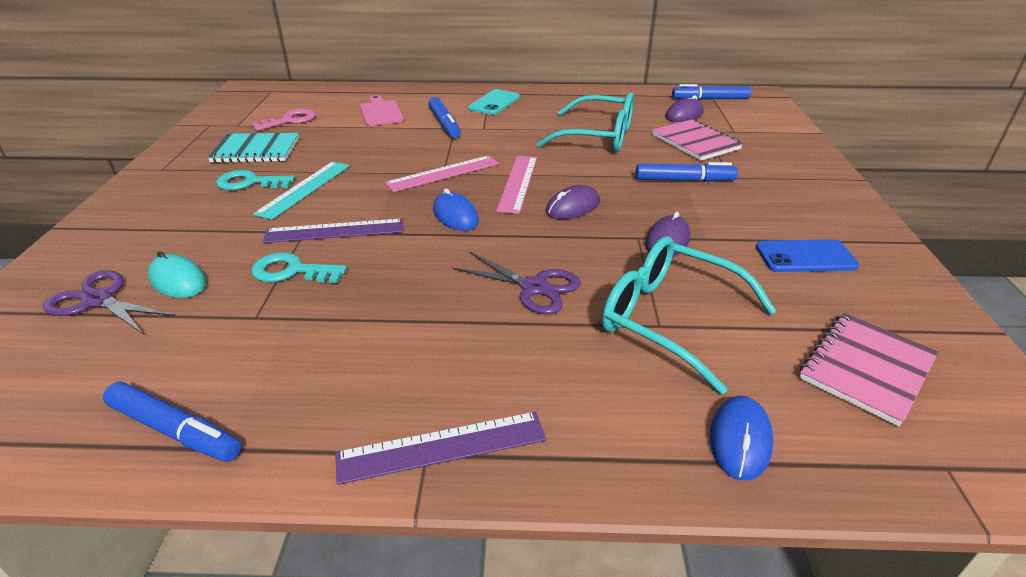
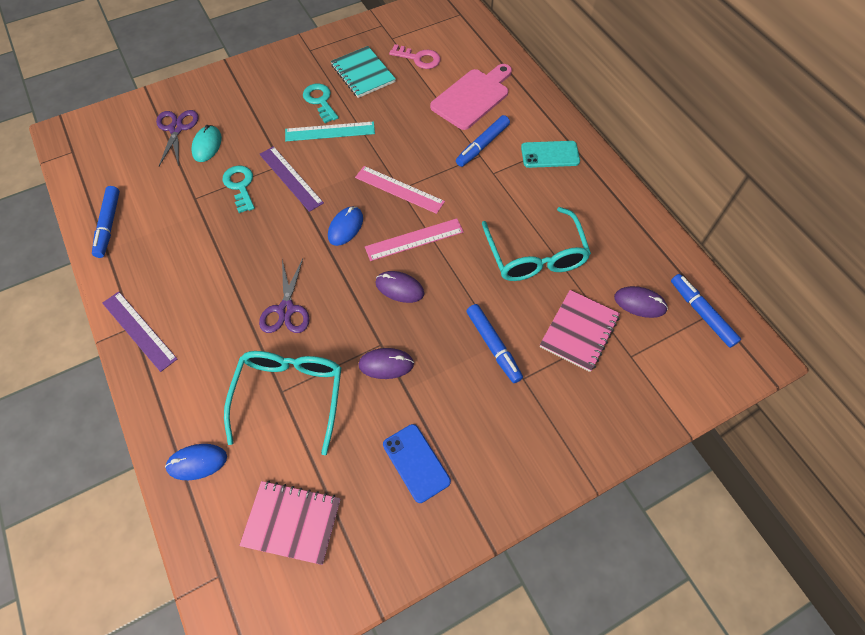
camera: 60 degrees right, 25 degrees up
(381, 112) = (472, 97): pink cutting board -> pink cutting board, size x1.50

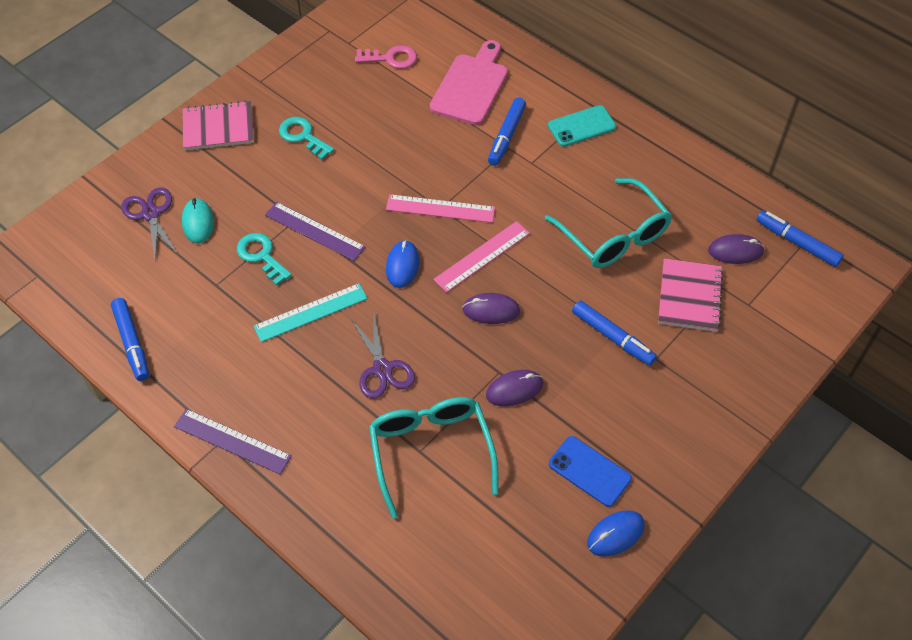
camera: 20 degrees left, 5 degrees down
(197, 462) = (369, 547): blue mouse -> blue mouse (615, 534)
(292, 522) = (495, 567): pink notebook -> pink notebook (218, 127)
(330, 131) = (331, 167): turquoise ruler -> turquoise ruler (311, 312)
(363, 73) = (336, 92): turquoise notebook -> none

